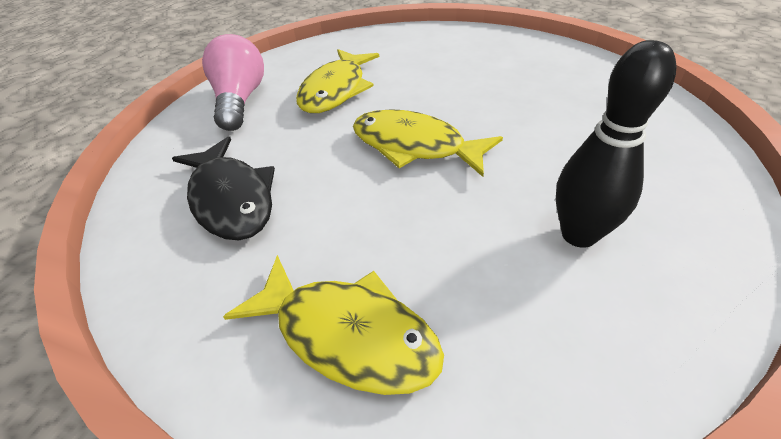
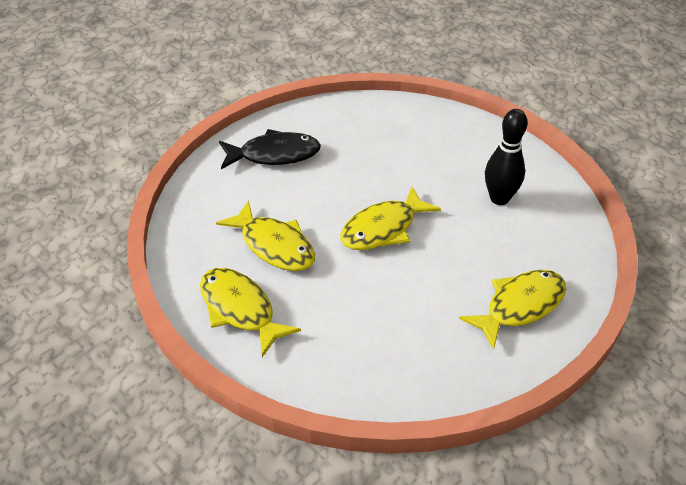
camera: 70 degrees left, 0 degrees up
(231, 198) = (380, 336): black fish -> black fish (274, 154)
(240, 100) = (240, 310): pink light bulb -> yellow fish

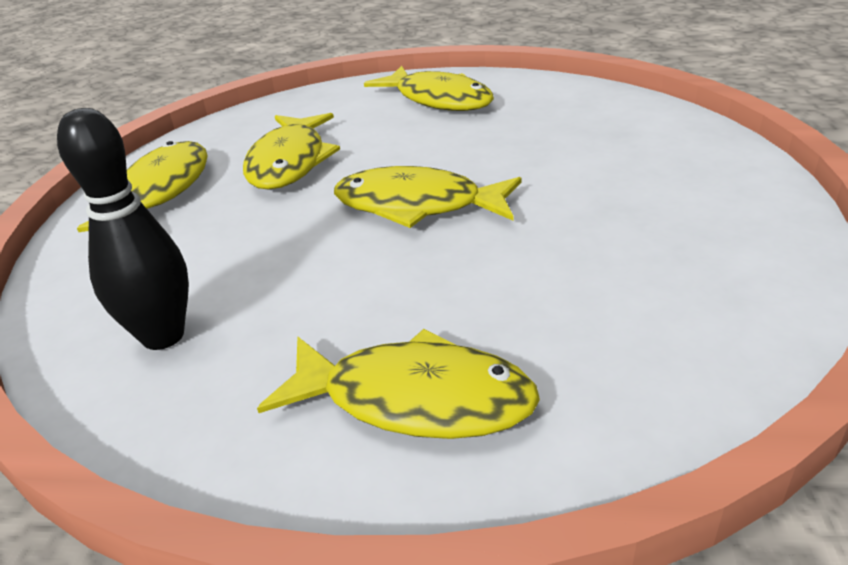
camera: 55 degrees right, 10 degrees down
(274, 154) = (438, 99): black fish -> yellow fish
(499, 198) = (637, 258): black bowling pin -> black bowling pin (163, 336)

